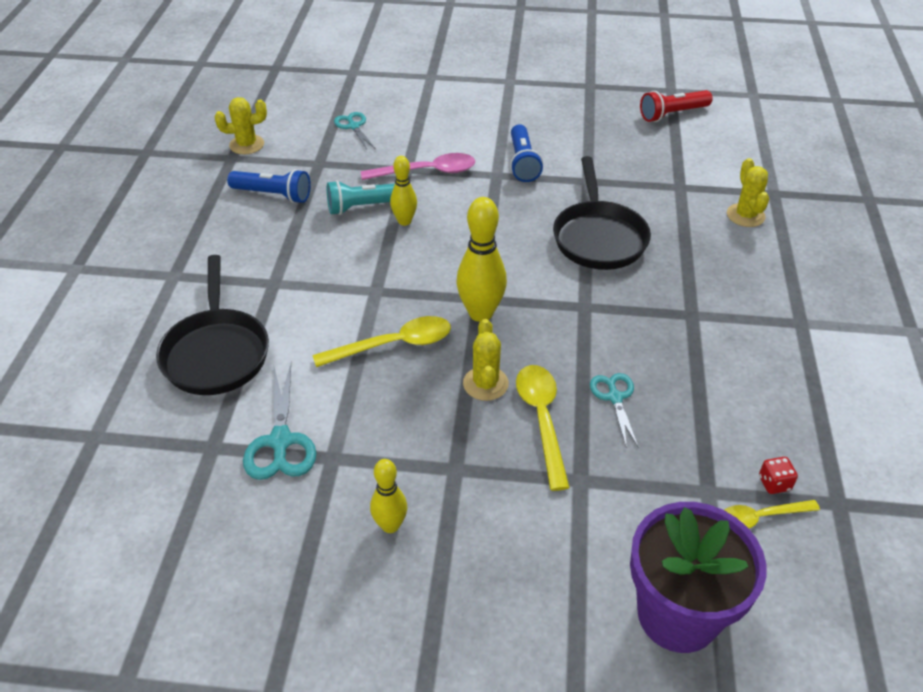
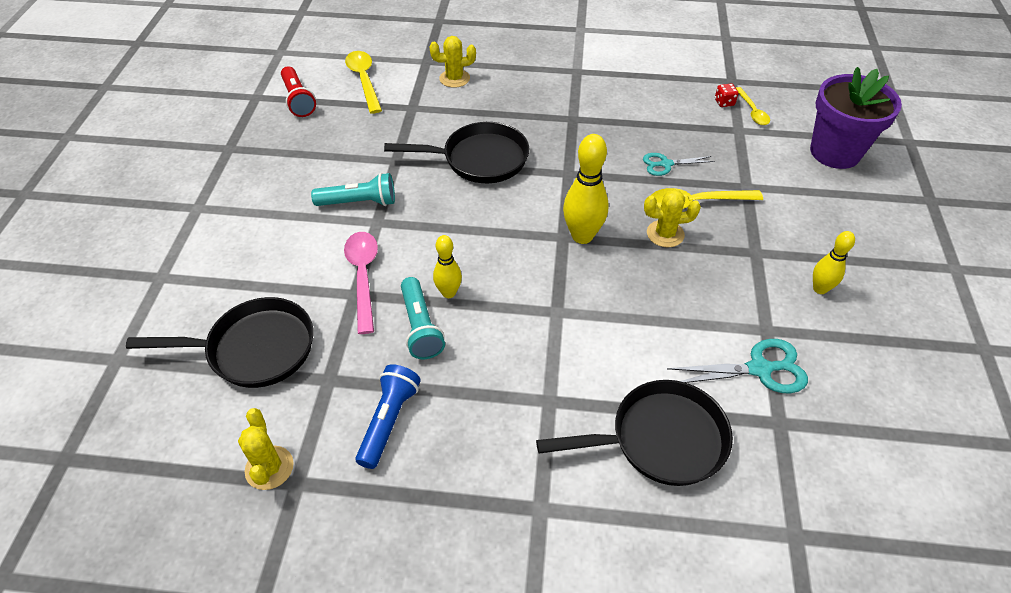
camera: 90 degrees left, 5 degrees up
(353, 126) = (255, 349): turquoise scissors -> black pan
(393, 345) = (629, 294): yellow spoon -> yellow spoon (364, 80)
(522, 162) = (359, 202): blue flashlight -> turquoise flashlight

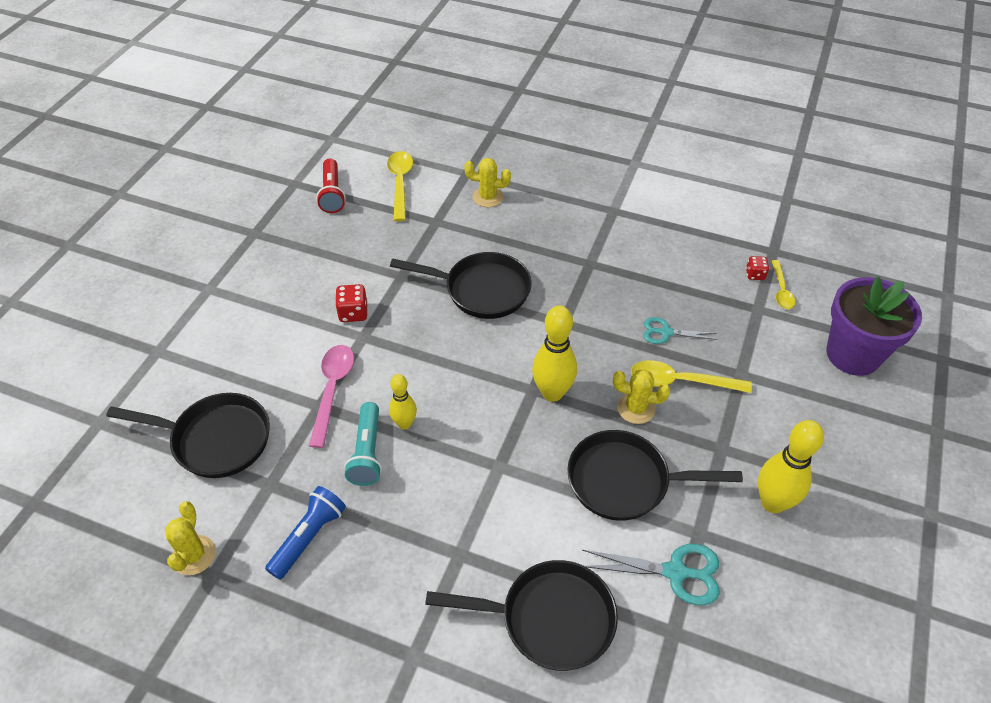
camera: 15 degrees right, 0 degrees up
(359, 202) = (353, 313): turquoise flashlight -> red dice
(681, 299) = (625, 481): none -> black pan
(820, 289) = (772, 503): yellow bowling pin -> yellow bowling pin, size x1.65

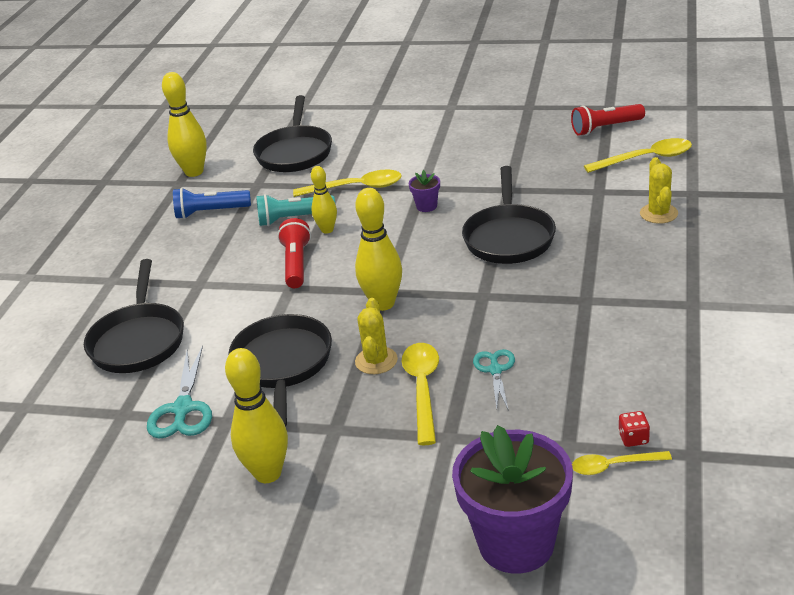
camera: 85 degrees right, 15 degrees down
(194, 555) = (194, 172): yellow cactus -> yellow bowling pin
(309, 537) = (211, 212): blue flashlight -> blue flashlight turned 150 degrees clockwise
(333, 390) = (356, 188): pink spoon -> yellow spoon
(353, 313) = (449, 176): red dice -> none
(400, 338) = (426, 206): none -> purple flower pot
(458, 457) = (296, 264): none -> red flashlight

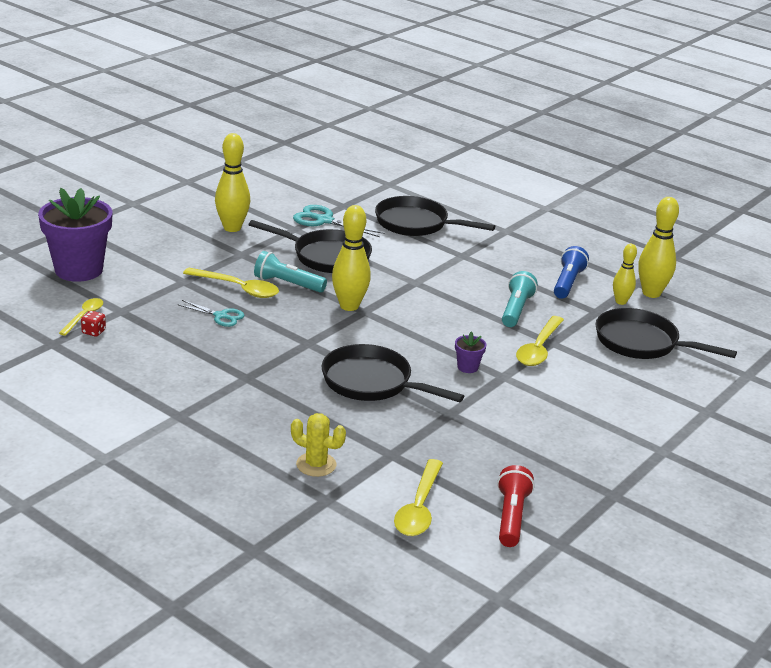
camera: 110 degrees right, 5 degrees down
(296, 264) = (444, 292): red flashlight -> none
(327, 230) = (481, 317): yellow bowling pin -> yellow bowling pin (621, 302)
(376, 361) = (287, 284): yellow cactus -> turquoise flashlight

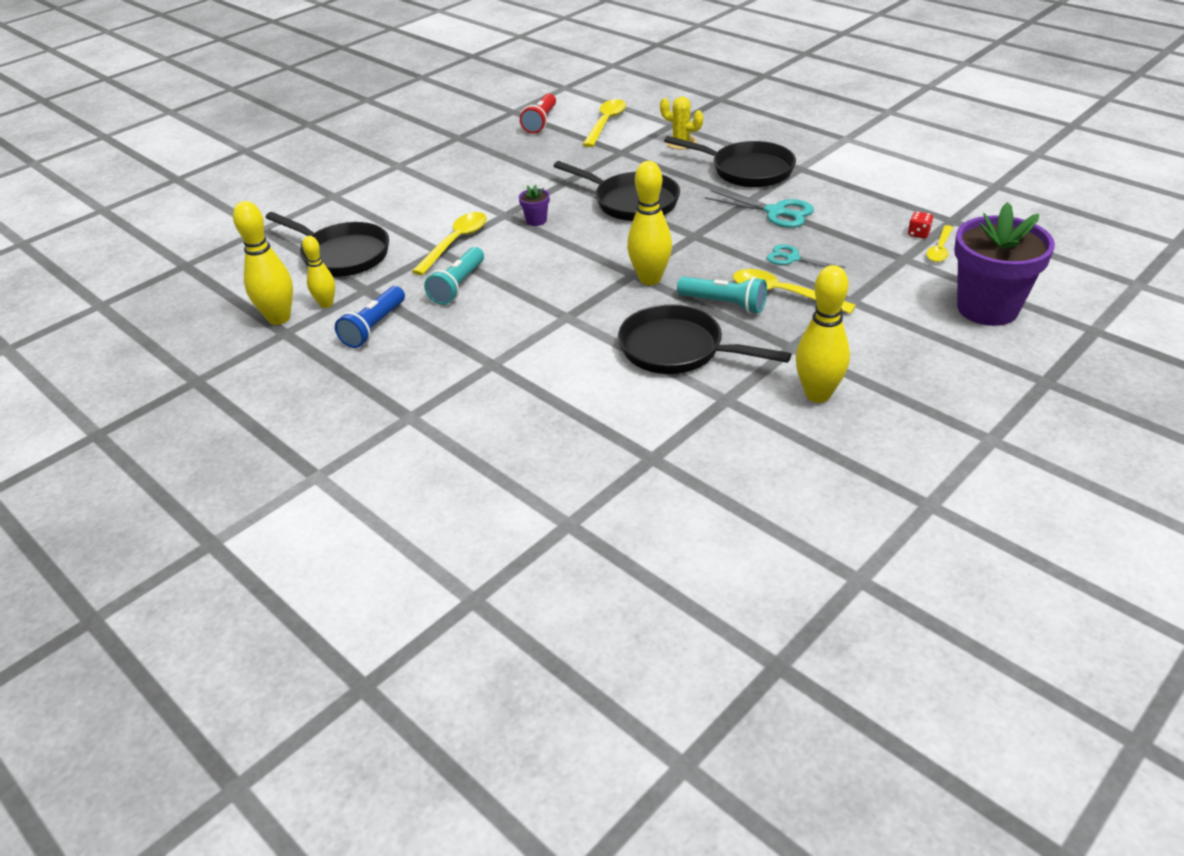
camera: 170 degrees left, 10 degrees up
(324, 220) = (683, 419): turquoise scissors -> turquoise scissors (775, 212)
(416, 224) = (542, 422): black pan -> black pan (747, 170)

